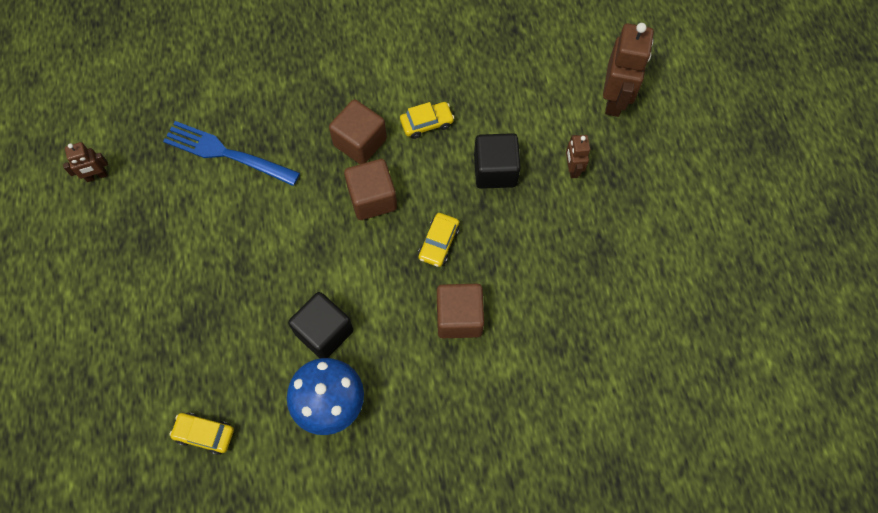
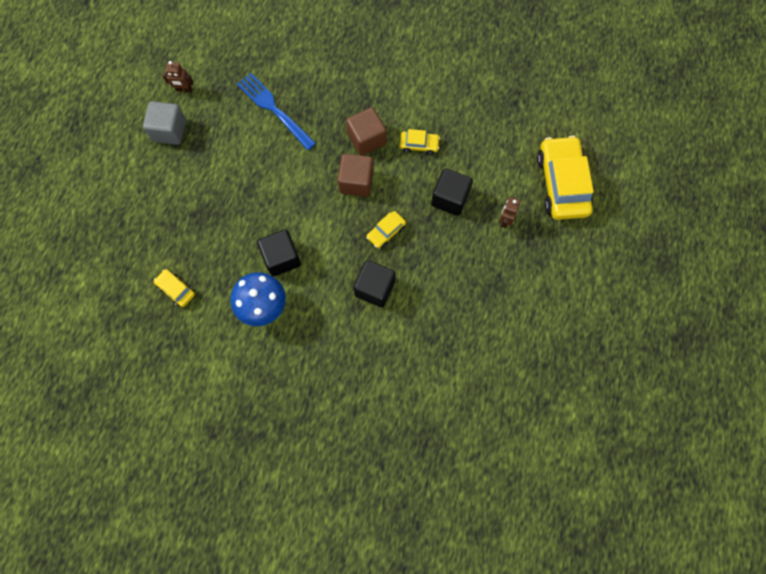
camera: 25 degrees right, 5 degrees up
(101, 235) = (169, 131): none -> grey cube
(459, 317) = (374, 288): brown cube -> black cube
(615, 99) = (562, 184): brown robot -> yellow car

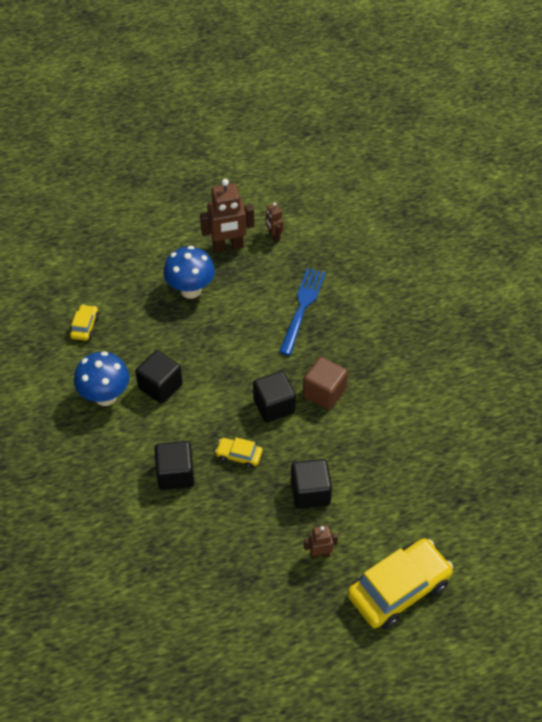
camera: 60 degrees right, 20 degrees down
(169, 131) = (228, 247): grey cube -> brown robot
(196, 184) = (190, 290): none -> blue mushroom
(356, 182) = (274, 406): brown cube -> black cube
(419, 145) = (349, 438): yellow car -> none

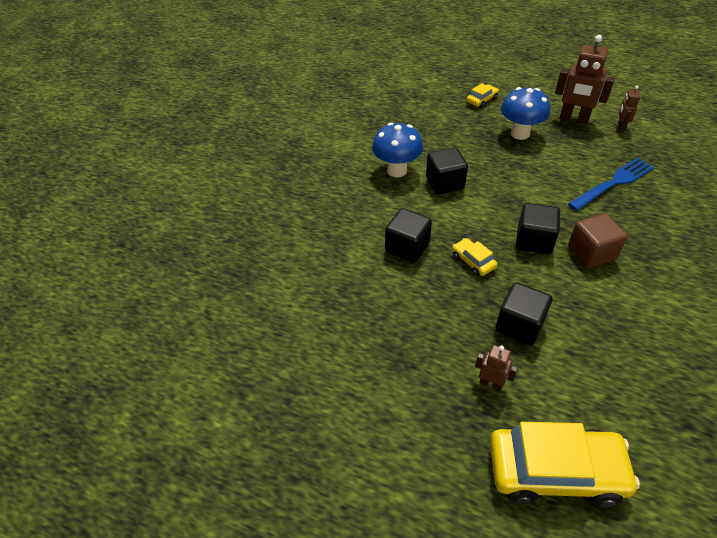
camera: 40 degrees right, 5 degrees down
(85, 326) = (418, 123): yellow car -> yellow car (482, 100)

